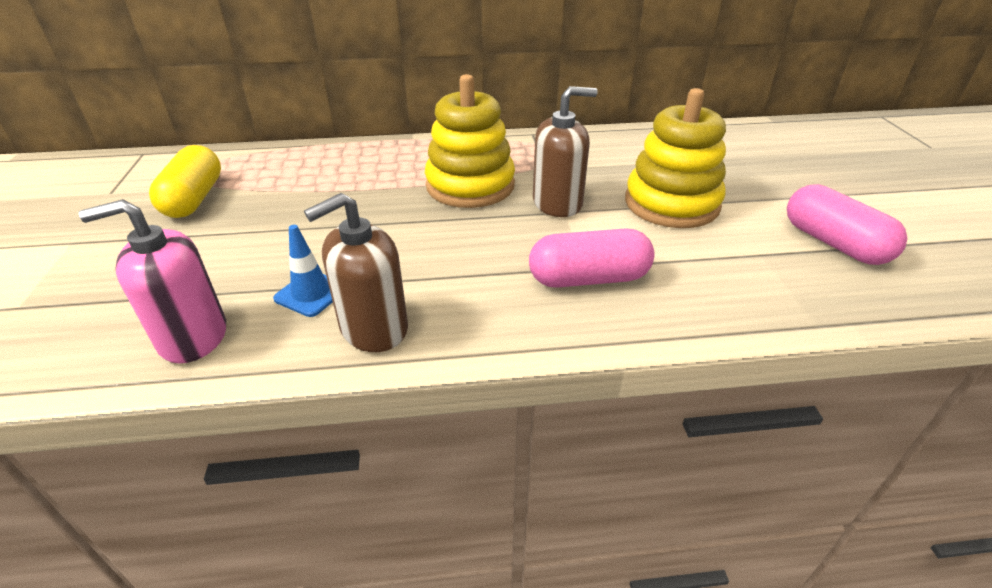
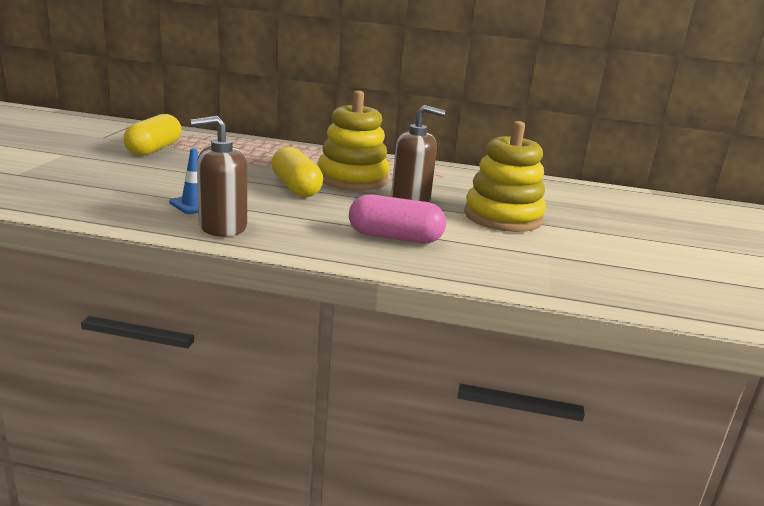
camera: 15 degrees right, 15 degrees down
(193, 337) = (108, 206): pink soap dispenser -> none
(416, 221) = (296, 188): none -> yellow capsule
(834, 243) = (617, 262): pink capsule -> none

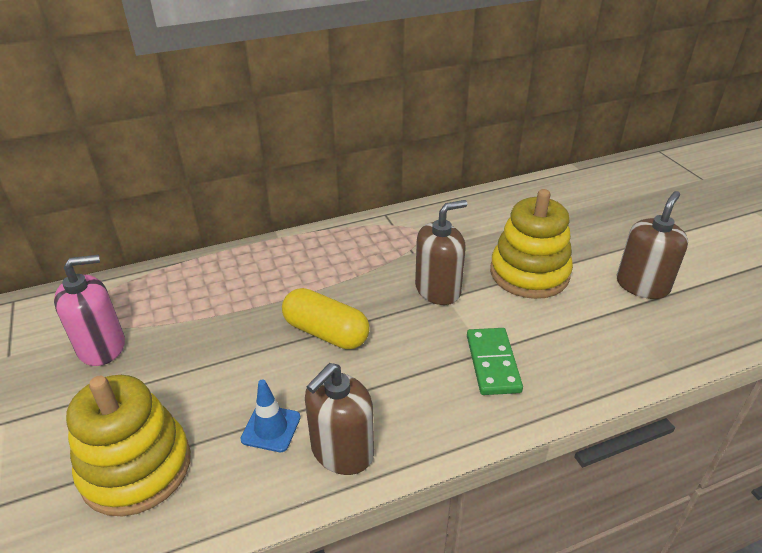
camera: 30 degrees left, 15 degrees up
(154, 149) = (102, 347): yellow capsule -> pink soap dispenser
(352, 179) = (356, 284): yellow stacking toy -> yellow stacking toy (136, 467)
(395, 237) = (493, 363): pink capsule -> green domino
(603, 254) = (642, 285): none -> brown soap dispenser

